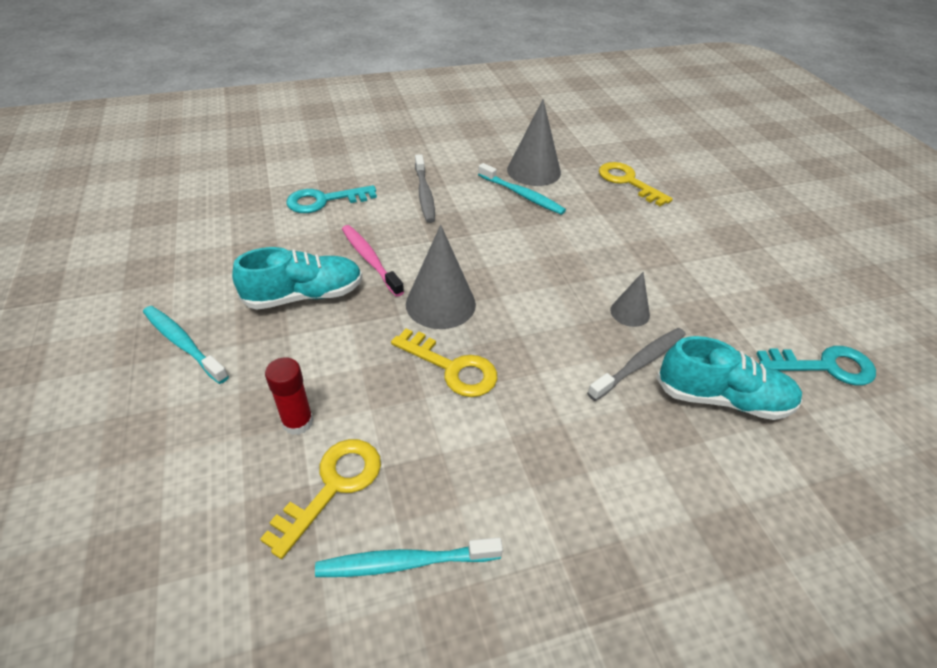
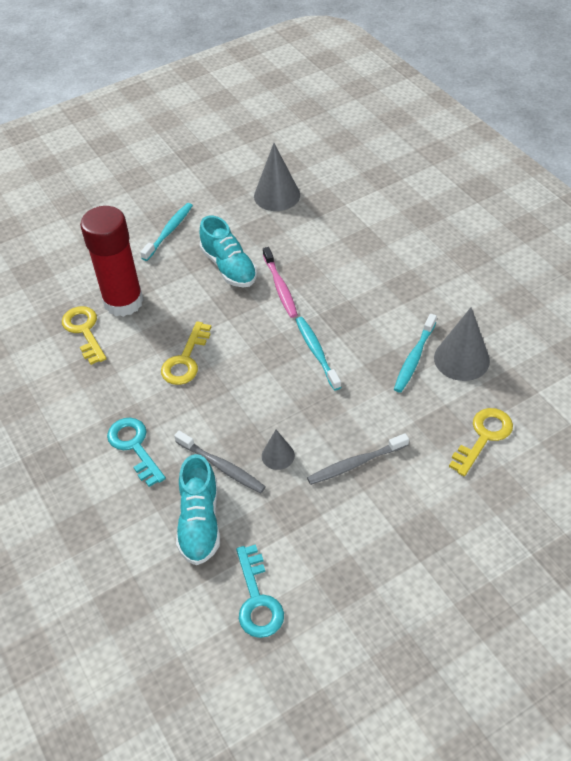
camera: 80 degrees right, 5 degrees up
(298, 422) = (123, 302): red glue stick -> red glue stick, size x2.18
(324, 201) = (341, 239): turquoise key -> turquoise key (134, 446)
(333, 486) = (84, 331): yellow key -> yellow key turned 135 degrees counterclockwise
(370, 260) = (280, 287): pink toothbrush -> pink toothbrush turned 120 degrees clockwise
(405, 562) = (44, 373): turquoise toothbrush -> turquoise toothbrush (316, 352)
(424, 194) = (381, 293): grey toothbrush -> grey toothbrush (355, 464)
(440, 304) = (246, 338): grey cone -> grey cone (277, 195)

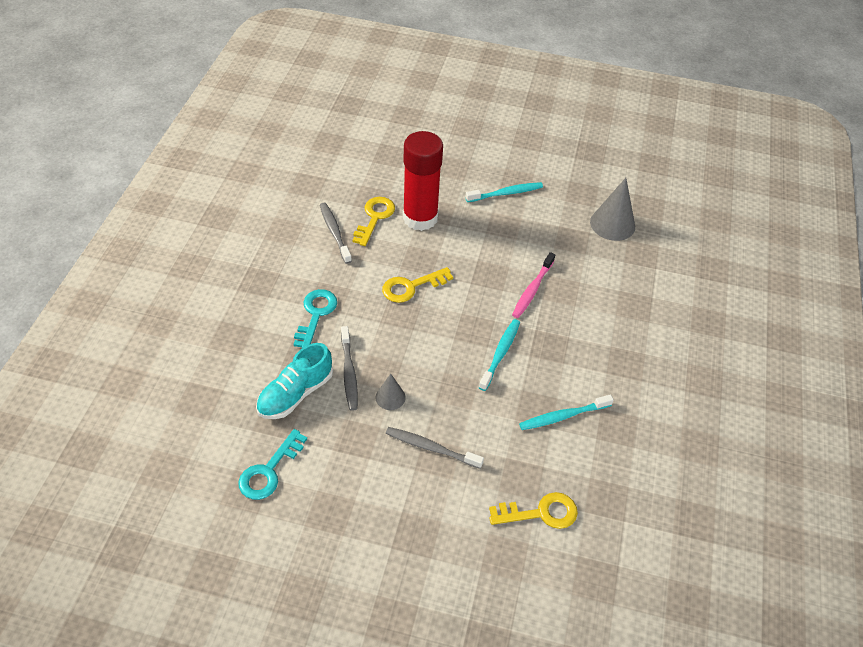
camera: 40 degrees right, 0 degrees up
(64, 369) = (334, 232): none -> grey toothbrush
(229, 267) = (515, 248): turquoise shoe -> none
(461, 359) = (597, 447): grey cone -> none

